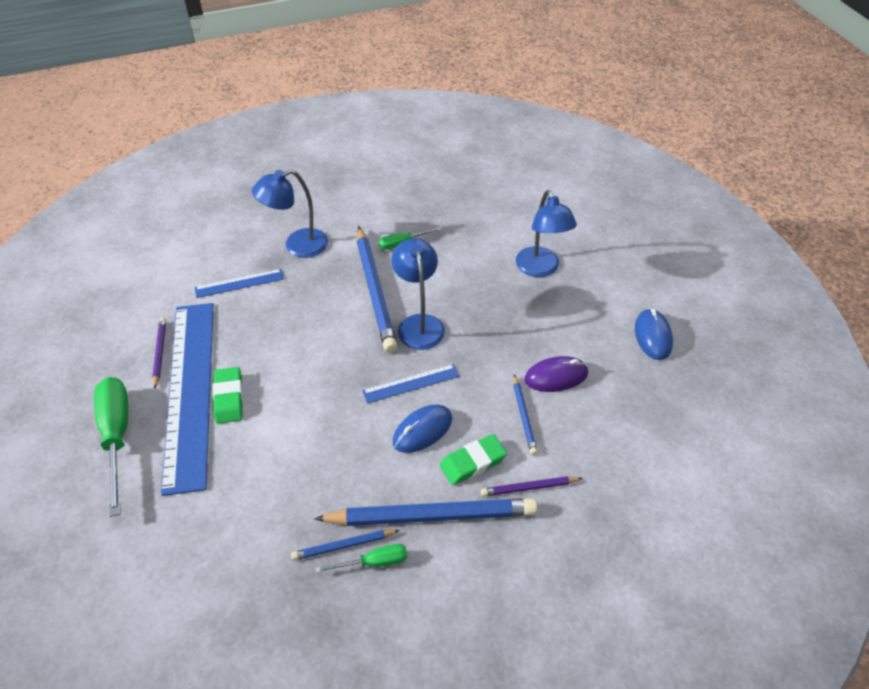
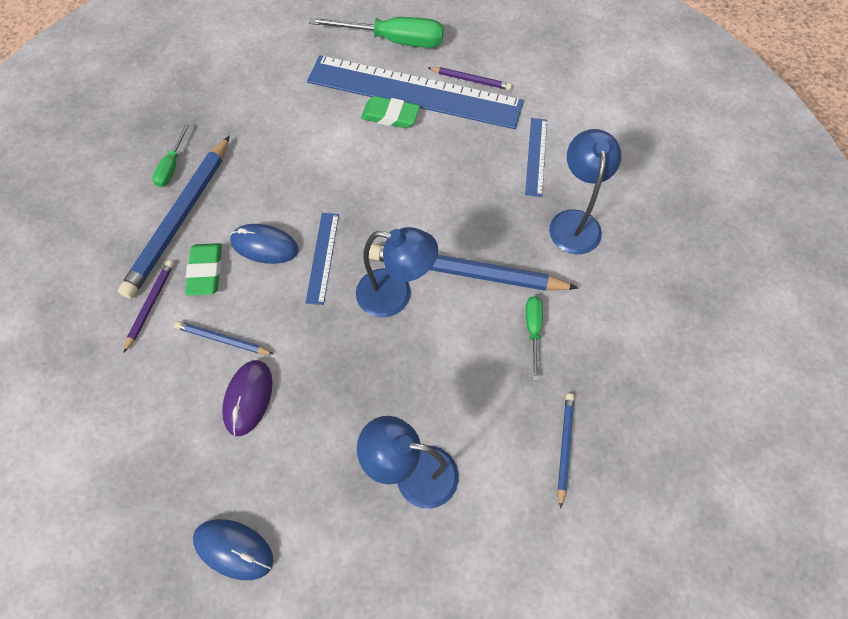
camera: 115 degrees right, 15 degrees up
(343, 546) = (199, 152): blue pencil -> blue pencil (564, 447)
(422, 430) = (264, 246): blue mouse -> blue mouse turned 60 degrees counterclockwise

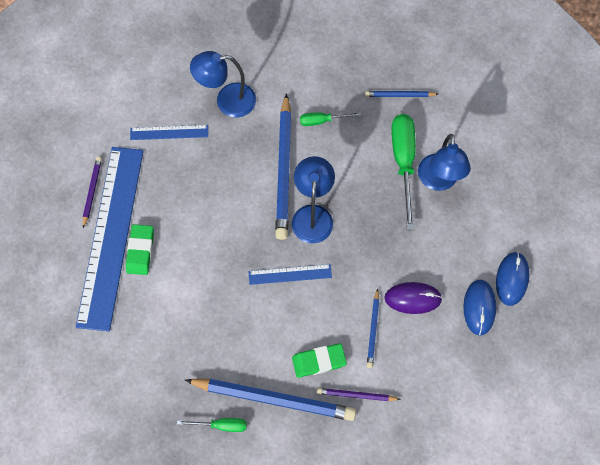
camera: 100 degrees left, 5 degrees up
(264, 246) = (287, 321): blue mouse -> blue mouse (479, 307)
(393, 41) = (49, 265): green screwdriver -> green screwdriver (403, 162)

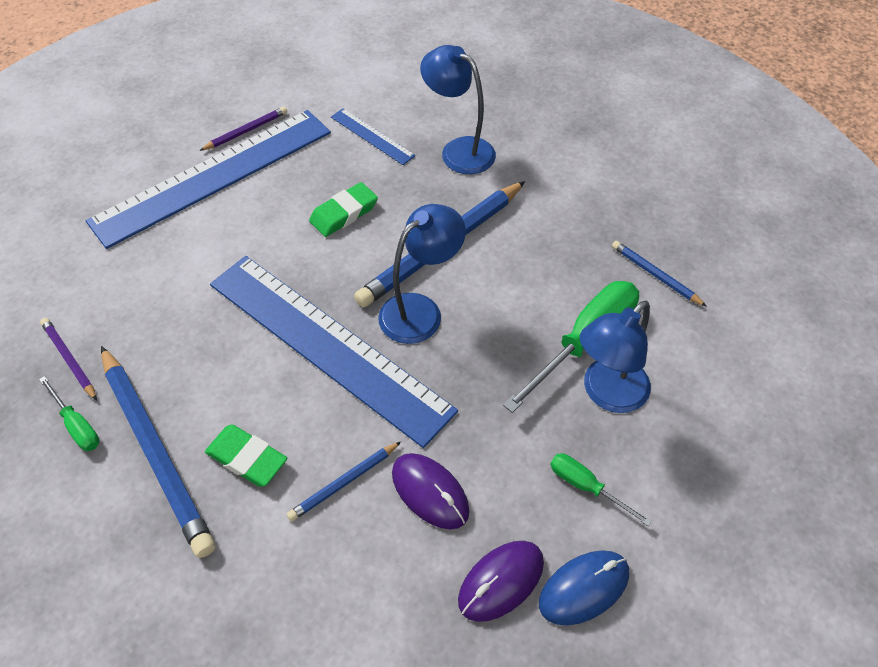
camera: 45 degrees right, 15 degrees down
(140, 251) = (221, 207): green eraser -> green eraser (344, 213)
(290, 274) = (327, 345): blue ruler -> blue ruler, size x2.37
(322, 120) = (536, 235): green screwdriver -> green screwdriver (586, 486)
(356, 395) = (239, 535): purple pencil -> purple pencil (69, 359)
(479, 307) = (501, 581): blue mouse -> purple mouse

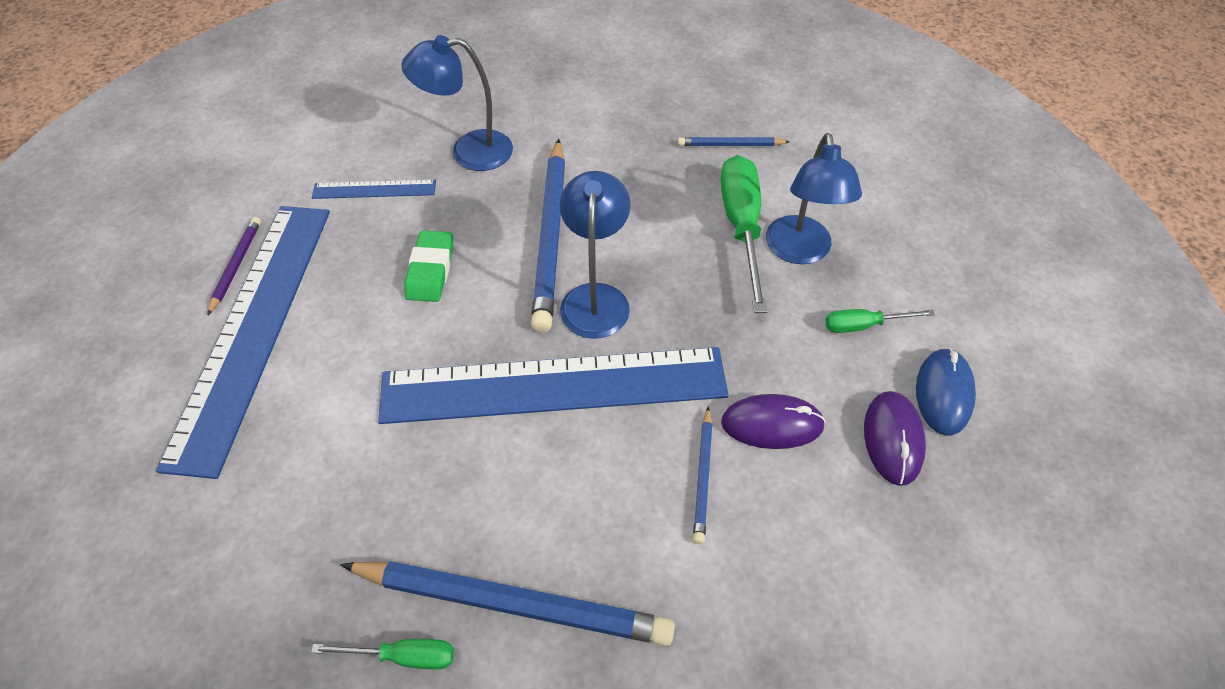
camera: 45 degrees left, 0 degrees up
(69, 359) = (314, 609): purple pencil -> none
(247, 458) = (602, 532): green eraser -> none

